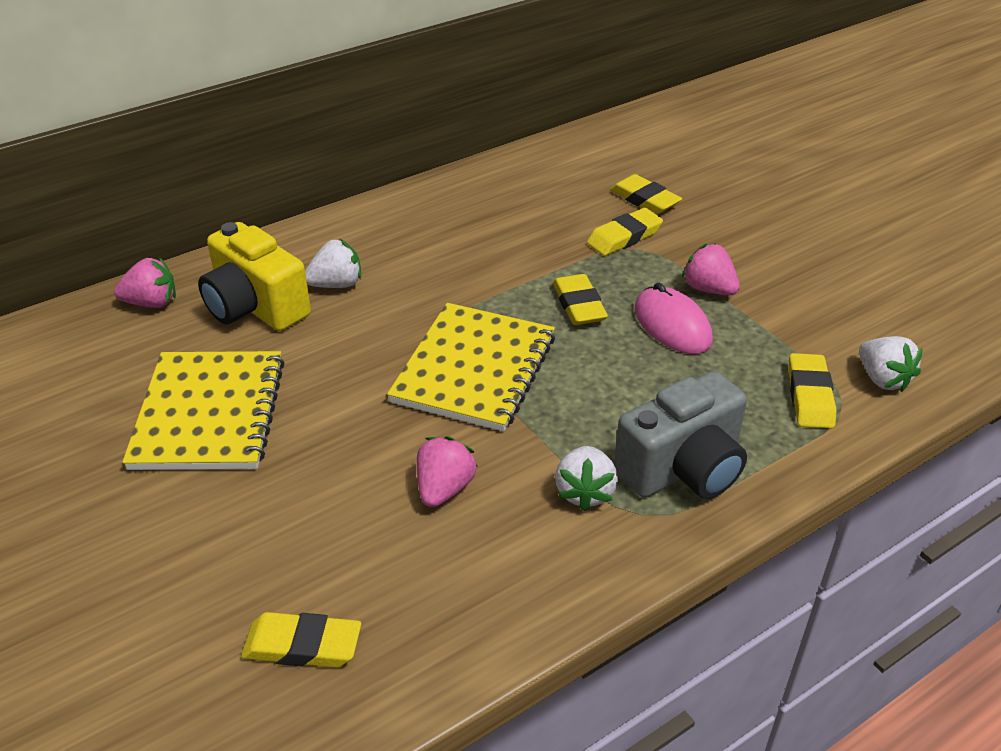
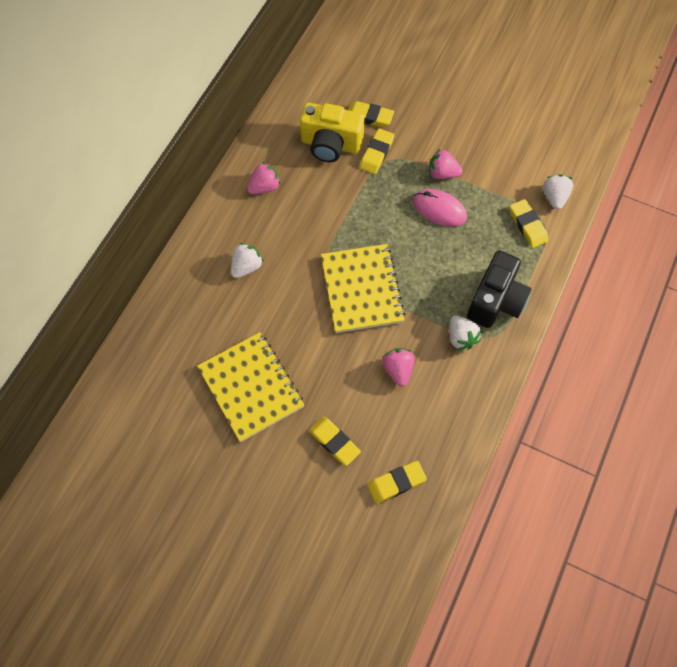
camera: 30 degrees left, 25 degrees up
(152, 303) = (154, 332): pink strawberry -> pink strawberry (264, 187)
(255, 307) = (215, 306): yellow camera -> yellow camera (330, 144)
(579, 305) = (385, 218): yellow eraser -> yellow eraser (334, 442)
(683, 469) = (496, 301): grey camera -> black camera
(882, 379) = (554, 197): white strawberry -> white strawberry turned 120 degrees counterclockwise

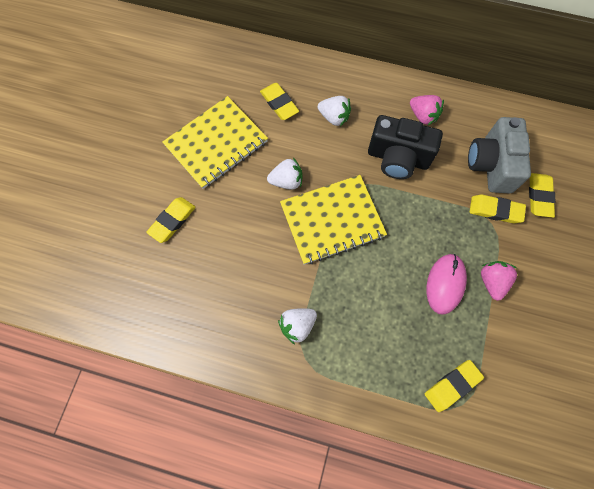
camera: 80 degrees right, 5 degrees up
(330, 144) = (491, 165): yellow camera -> grey camera
(396, 483) = (138, 282): yellow eraser -> yellow eraser (279, 103)
(398, 370) = (252, 267): pink strawberry -> none
(496, 301) = (347, 358): black camera -> black camera (398, 158)
(554, 197) = (500, 415): white strawberry -> white strawberry (286, 181)

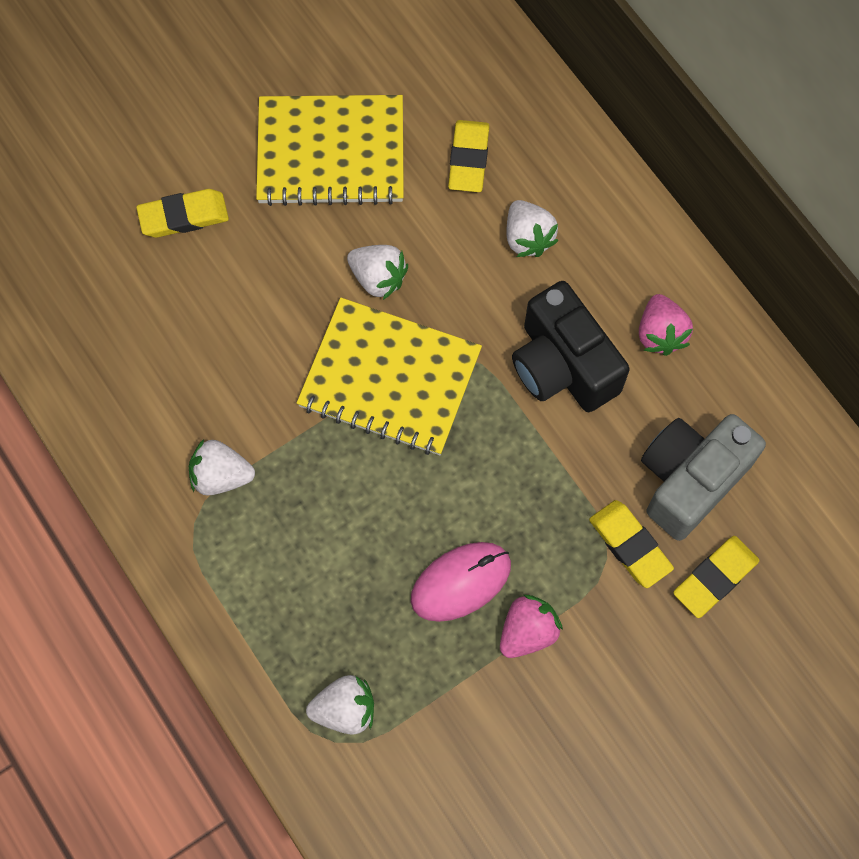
camera: 40 degrees right, 0 degrees up
(452, 385) = (345, 709): yellow eraser -> white strawberry

